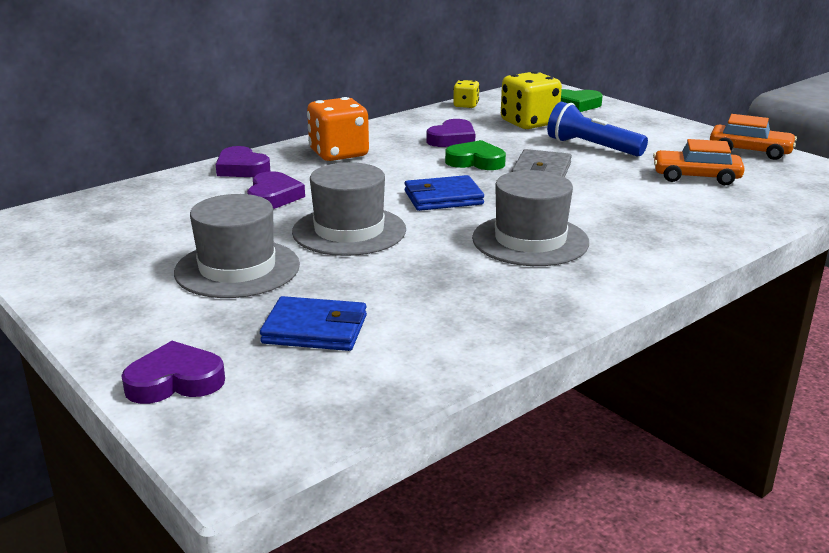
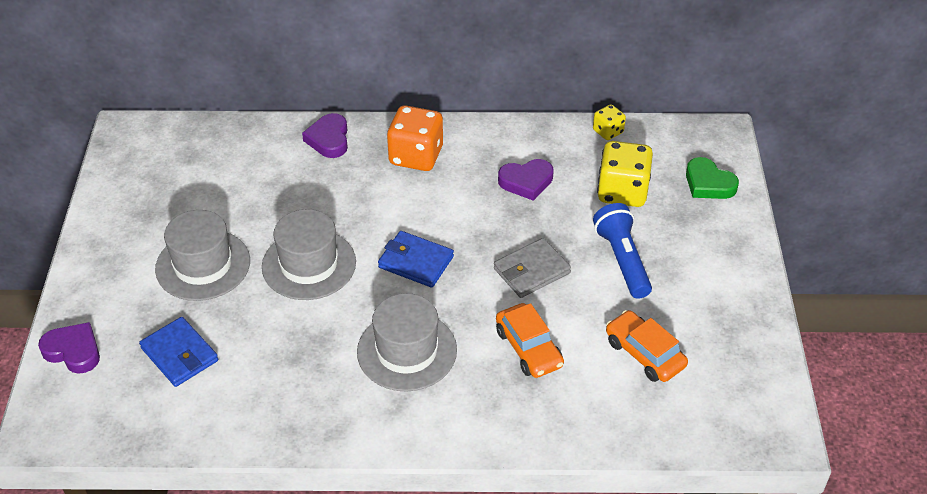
camera: 40 degrees right, 20 degrees up
(273, 196) = (309, 191): purple heart -> none
(475, 161) = (501, 226): green heart -> none
(750, 151) = (754, 347): orange car -> orange car (529, 348)

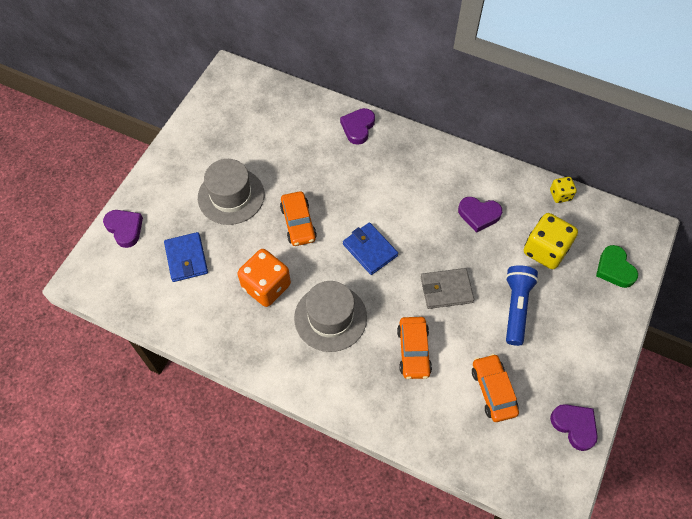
camera: 25 degrees right, 15 degrees up
(309, 264) = (298, 223): grey hat -> orange car
(416, 156) = (411, 163): orange dice -> orange dice (266, 286)
(755, 354) = (574, 426): none -> purple heart

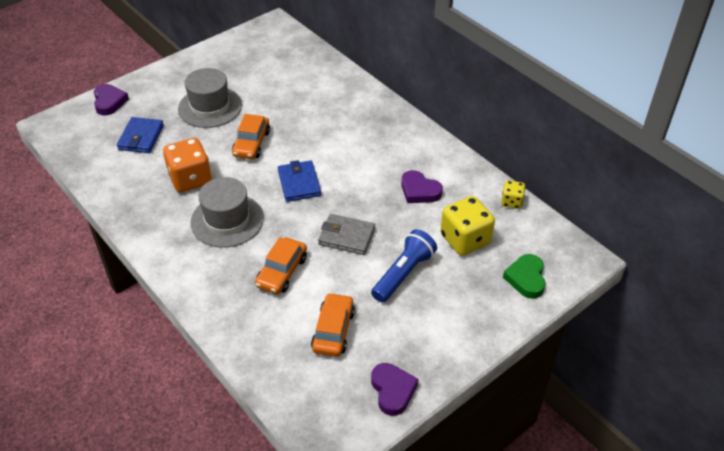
camera: 25 degrees right, 15 degrees down
(358, 127) = (355, 93): purple heart -> none

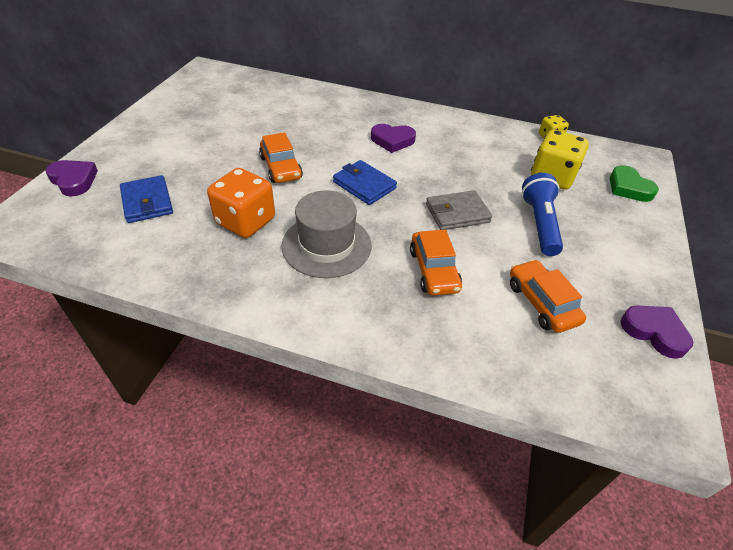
camera: 35 degrees left, 0 degrees up
(210, 107) = (204, 150): grey hat -> none
(419, 191) = (474, 154): purple heart -> purple heart (392, 140)

